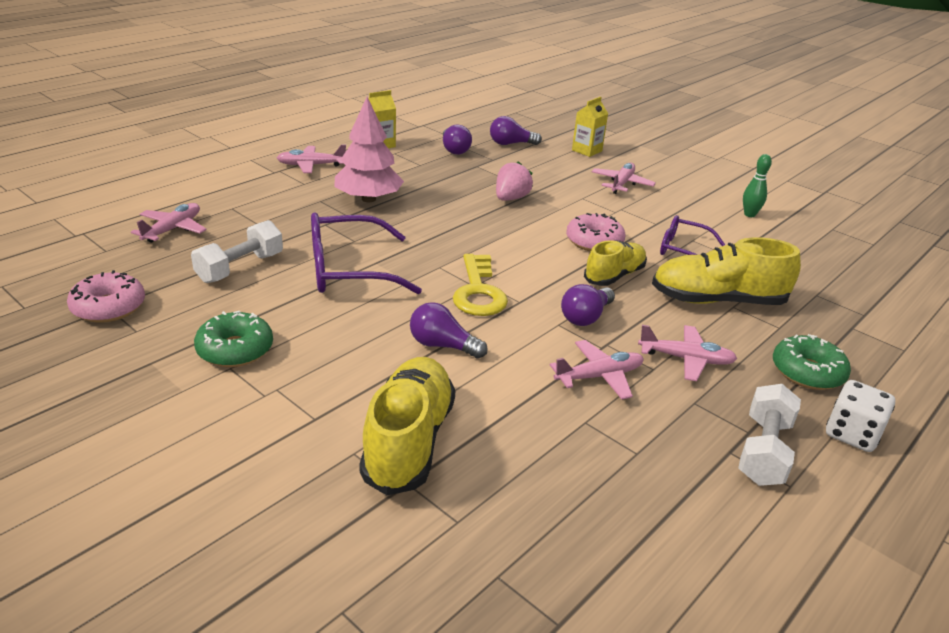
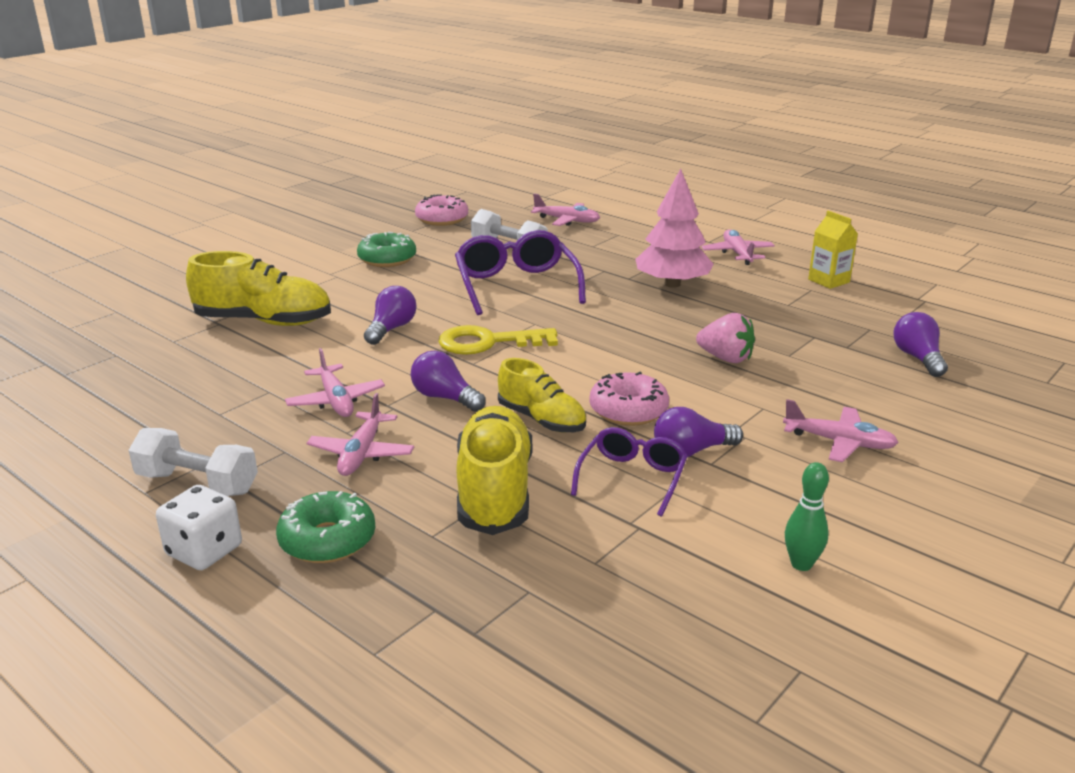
camera: 90 degrees right, 5 degrees down
(454, 150) = (855, 321): purple light bulb -> purple light bulb (691, 451)
(587, 150) = (954, 418): yellow carton -> none

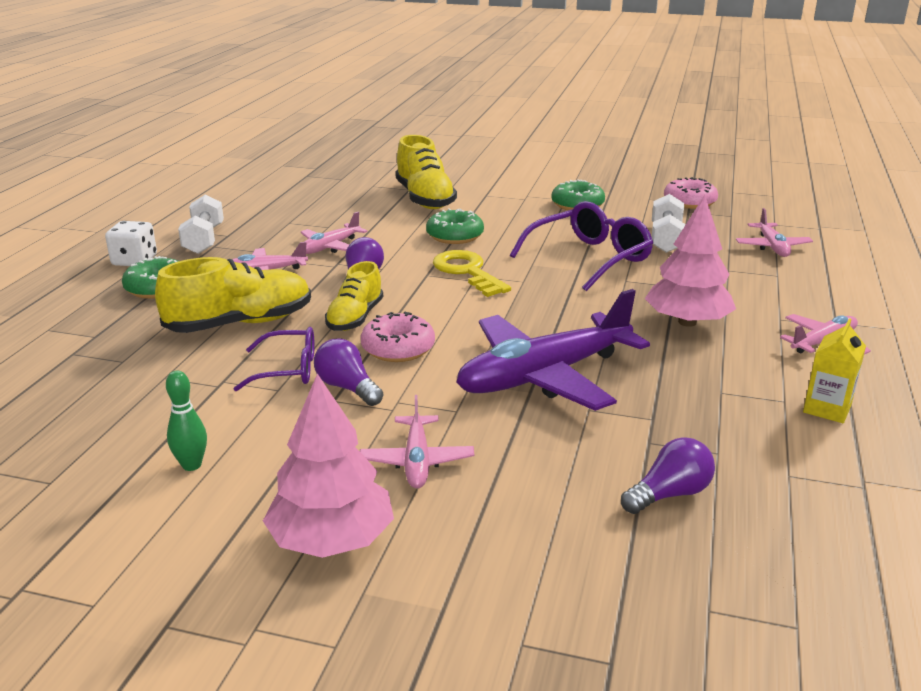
camera: 65 degrees right, 0 degrees up
(391, 329) = (455, 236): purple light bulb -> green donut
(725, 358) = (543, 376): pink strawberry -> purple plane
(948, 504) = (332, 540): none -> pink tree

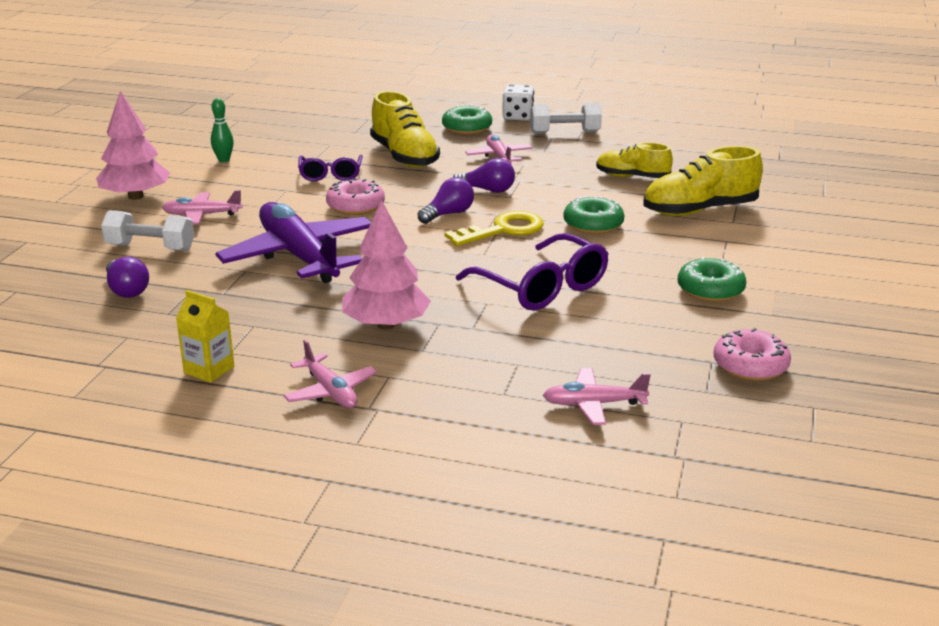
camera: 90 degrees right, 0 degrees up
(330, 247) = (555, 176): pink plane -> none
(347, 388) = (300, 193): purple light bulb -> purple light bulb (448, 214)
(355, 318) = (410, 191): yellow shoe -> yellow shoe (632, 177)
(665, 239) = (608, 335): white dumbbell -> white dumbbell (150, 247)

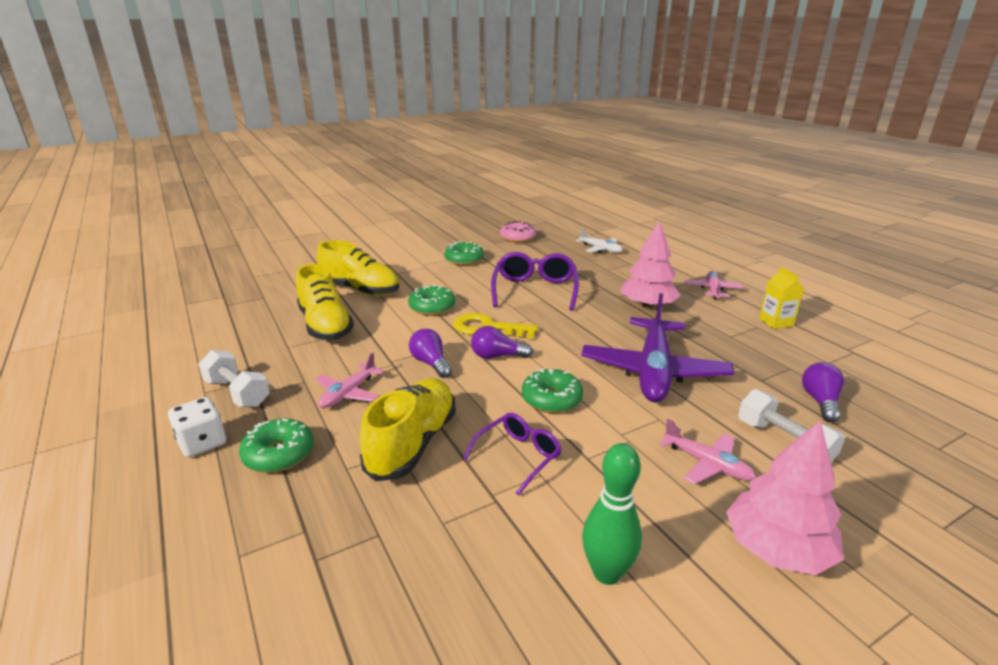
camera: 135 degrees left, 0 degrees up
(224, 160) = (607, 573): green bowling pin -> green bowling pin, size x1.53
(355, 206) = (551, 399): pink donut -> green donut
(593, 404) = (600, 249): pink plane -> white plane
(632, 177) = (325, 326): yellow shoe -> yellow shoe, size x1.56

